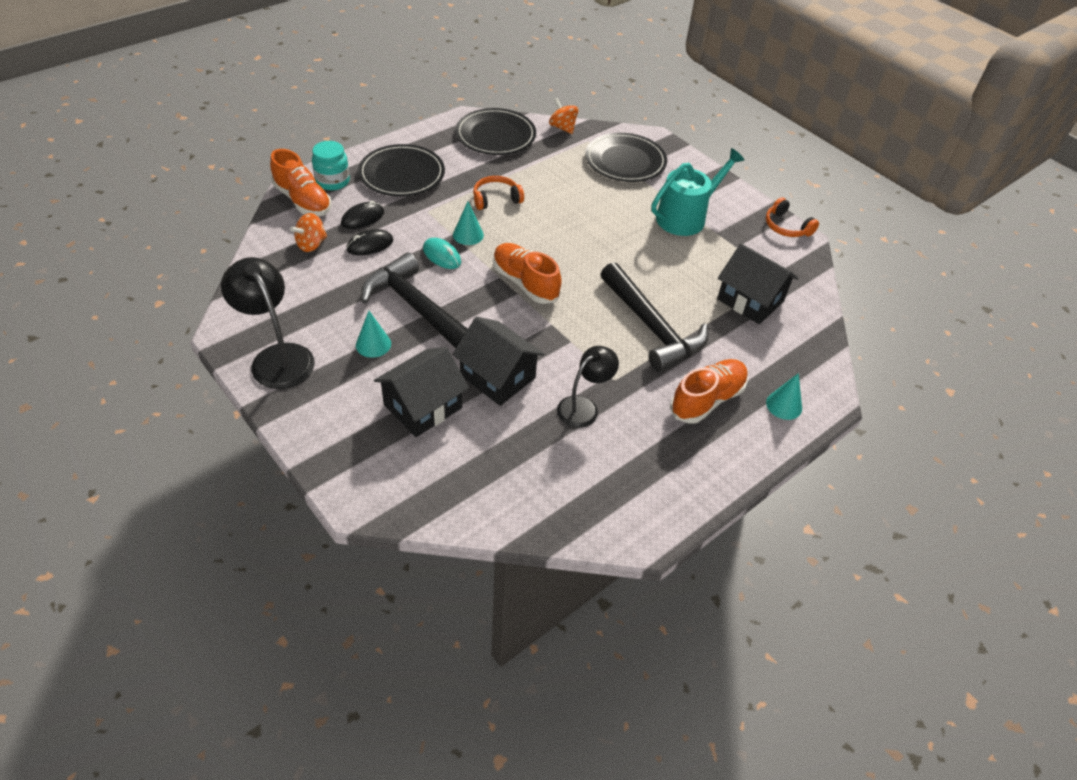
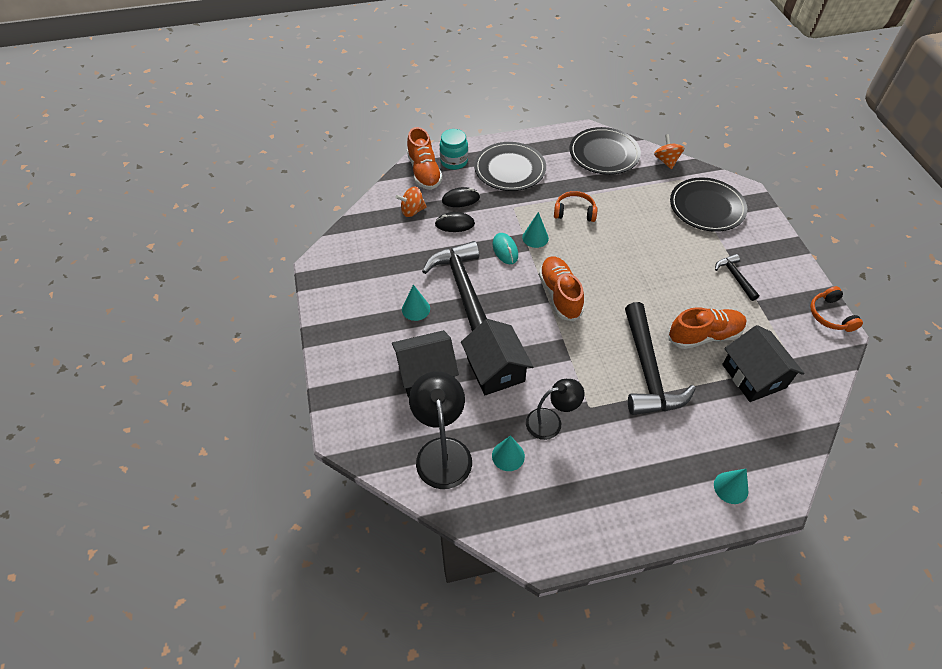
camera: 30 degrees right, 5 degrees up
(277, 357) = (343, 296): black lamp -> black lamp (442, 451)
(558, 455) = (508, 456): none -> turquoise cone
(685, 217) = (735, 277): turquoise watering can -> black hammer
(707, 400) = (661, 455): orange shoe -> orange shoe (704, 335)

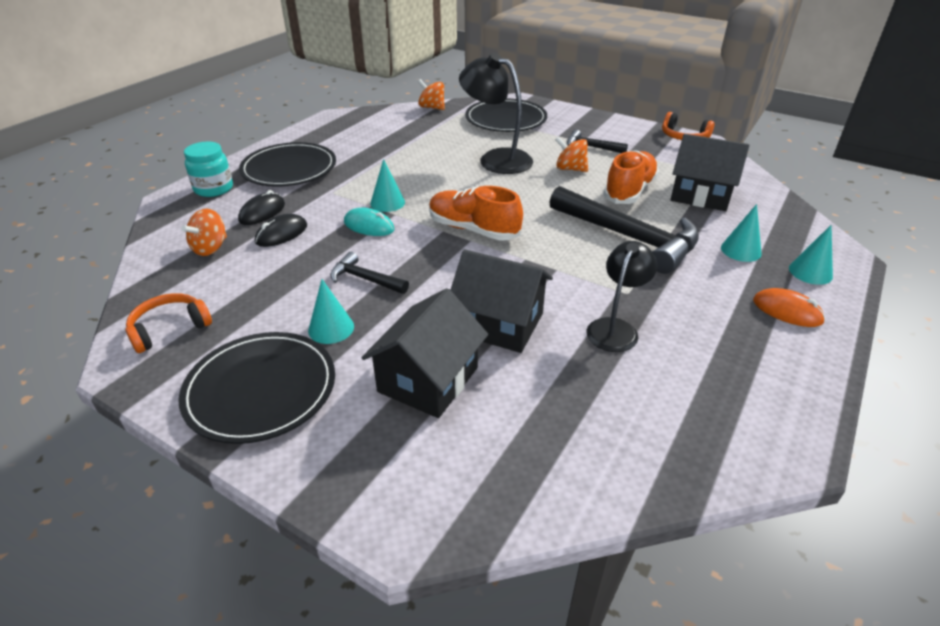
camera: 45 degrees left, 15 degrees down
(424, 172) = (185, 211): orange shoe -> none
(442, 451) = (554, 440): black lamp -> black lamp (496, 159)
(463, 288) = (365, 279): black hammer -> black hammer, size x0.49
(508, 456) = (624, 388): turquoise cone -> turquoise cone (741, 250)
(574, 212) = (400, 169): orange headphones -> orange headphones (169, 329)
(604, 154) = (371, 123): black plate -> black plate (260, 389)
(668, 495) = (787, 311): none -> orange mouse
(689, 287) = (570, 169): none -> orange spinning top

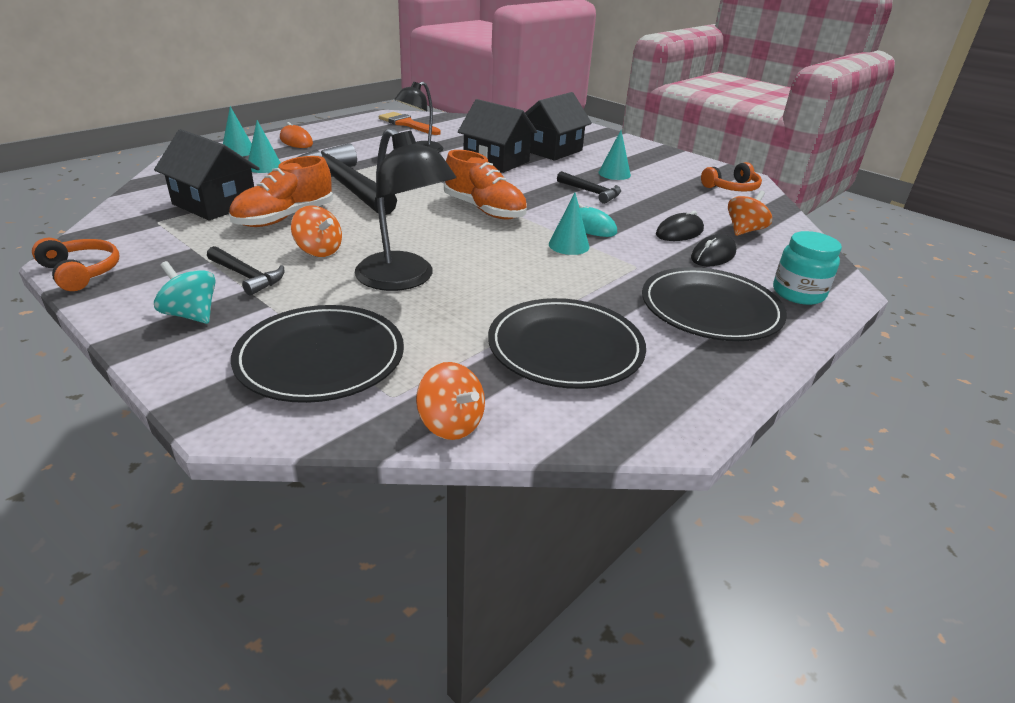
camera: 170 degrees left, 5 degrees down
(260, 389) = (651, 159): black plate -> black plate (565, 348)
(590, 126) = (191, 315): none -> turquoise spinning top
(711, 418) = (407, 124): none -> orange brush

